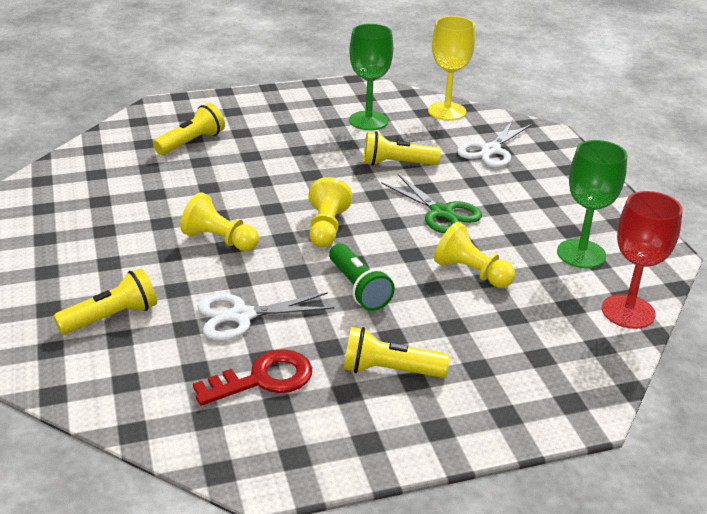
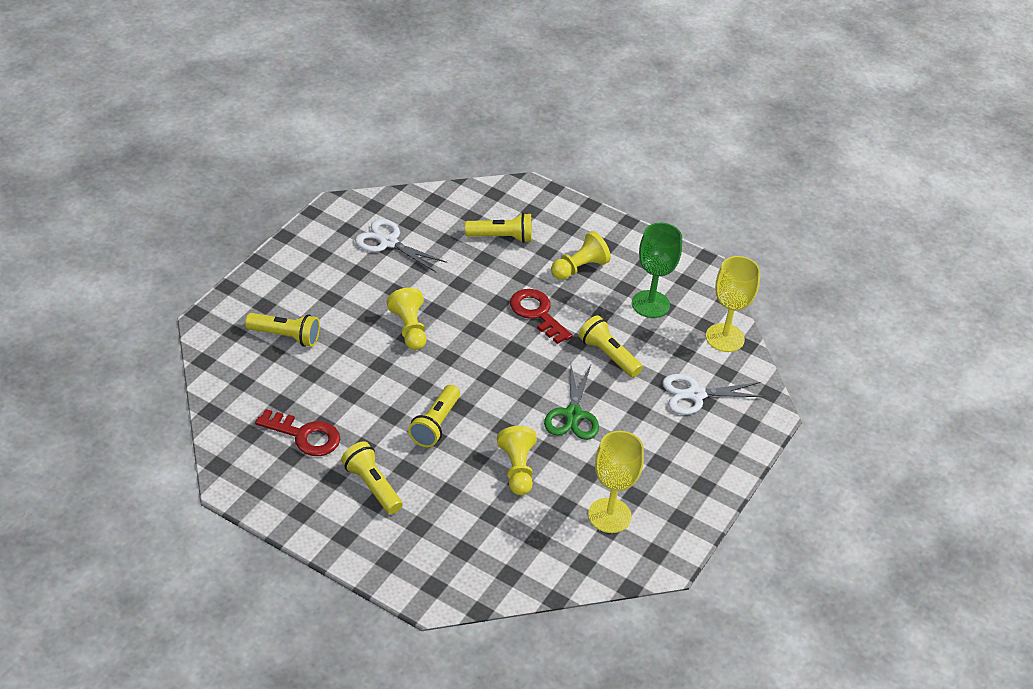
camera: 45 degrees right, 10 degrees up
(241, 316) = (348, 389): white scissors -> white scissors (388, 242)
(302, 170) = (537, 313): none -> red key
(326, 228) = (483, 369): yellow pawn -> yellow pawn (579, 268)
(358, 288) = (435, 424): green flashlight -> yellow flashlight
(581, 254) = (609, 515): green goblet -> yellow goblet
(628, 312) = (565, 572): red goblet -> none

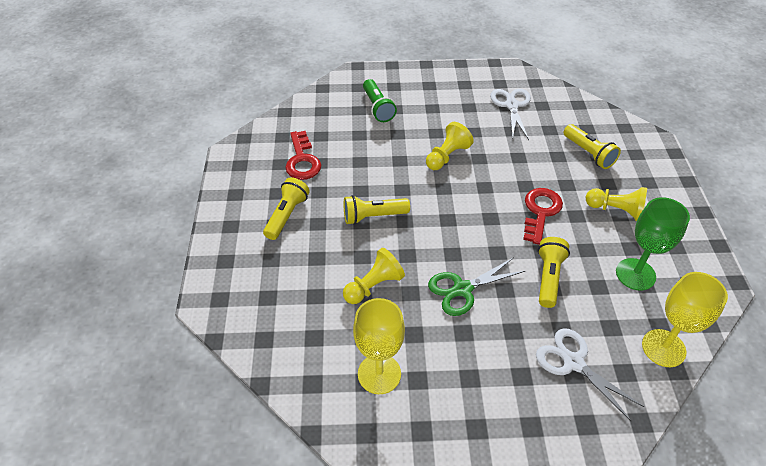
camera: 60 degrees right, 5 degrees up
(285, 336) = (378, 108): yellow flashlight -> green flashlight

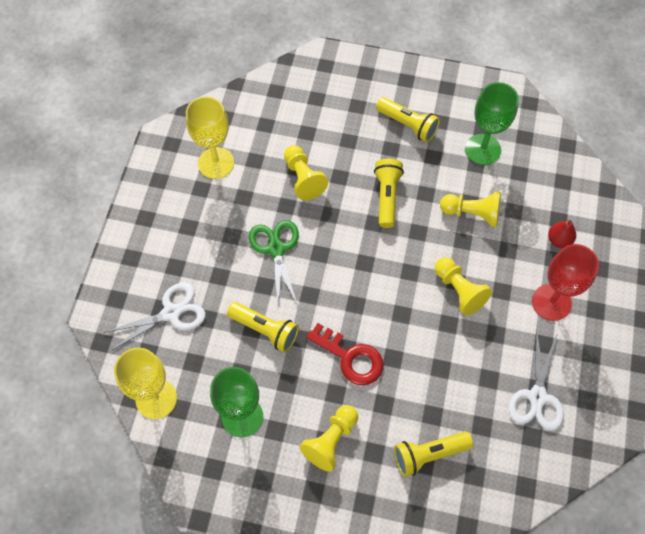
camera: 105 degrees right, 15 degrees up
(302, 160) = (482, 149): red key -> green goblet
(371, 158) = (472, 213): none -> yellow pawn
(378, 108) = (559, 240): green flashlight -> red pear
(433, 106) = (551, 302): none -> red goblet
(511, 105) = (537, 397): white scissors -> white scissors turned 90 degrees clockwise

